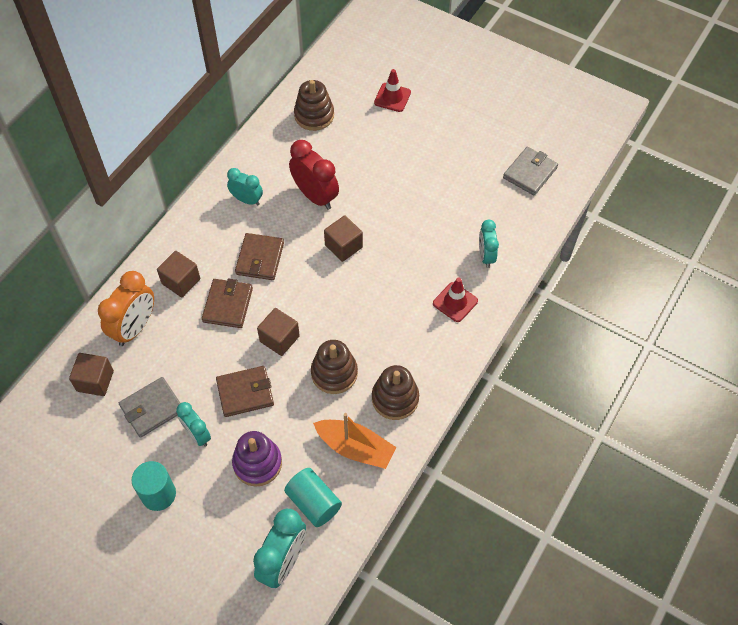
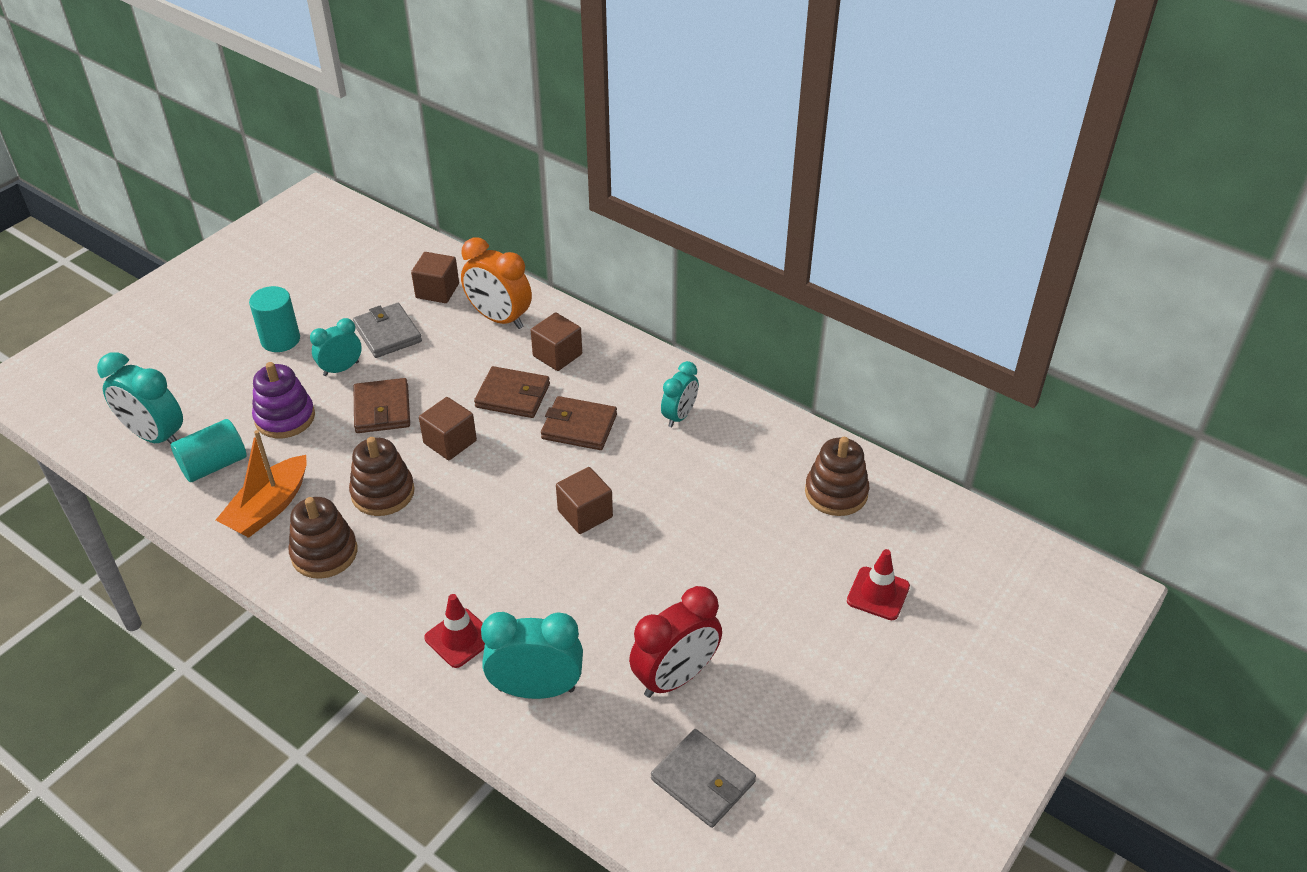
camera: 95 degrees right, 15 degrees down
(315, 196) = (679, 487): red clock -> red clock (675, 678)
(486, 256) = (536, 689): turquoise clock -> turquoise clock, size x1.60

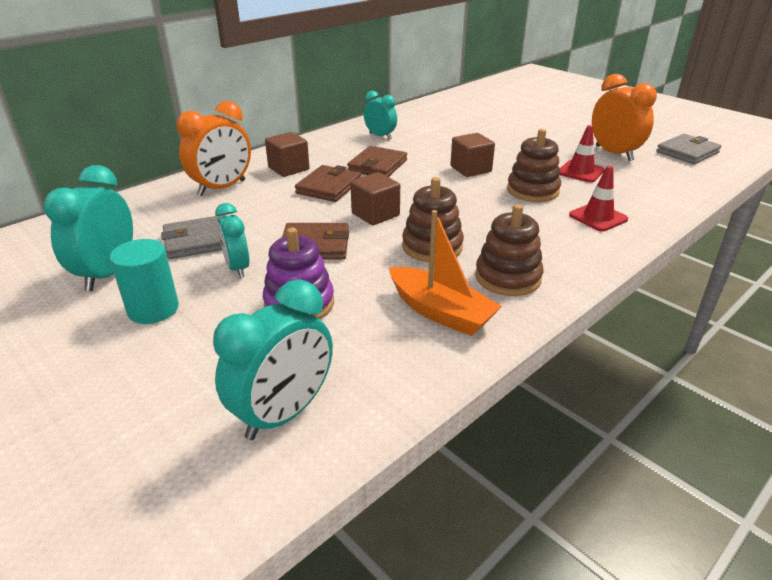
camera: 80 degrees left, 10 degrees down
(214, 465) = (360, 355): turquoise cylinder -> none
(437, 291) = (153, 214): brown cube -> none
(536, 689) = (637, 193): turquoise clock -> turquoise clock (107, 274)
(675, 678) = (614, 153): red clock -> orange clock
(836, 493) = (462, 106): brown stacking toy -> brown stacking toy (532, 191)
(878, 594) = (540, 105): red traffic cone -> red traffic cone (580, 172)

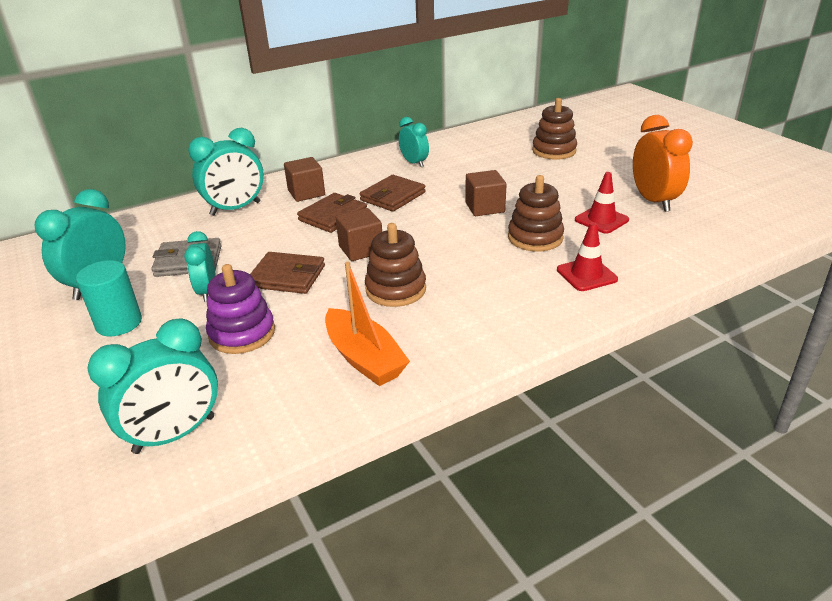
camera: 15 degrees right, 0 degrees up
(222, 188) = (235, 209): orange clock -> turquoise clock
(508, 277) = (450, 330): brown stacking toy -> brown stacking toy (554, 151)
(687, 152) = (742, 206): grey wallet -> none

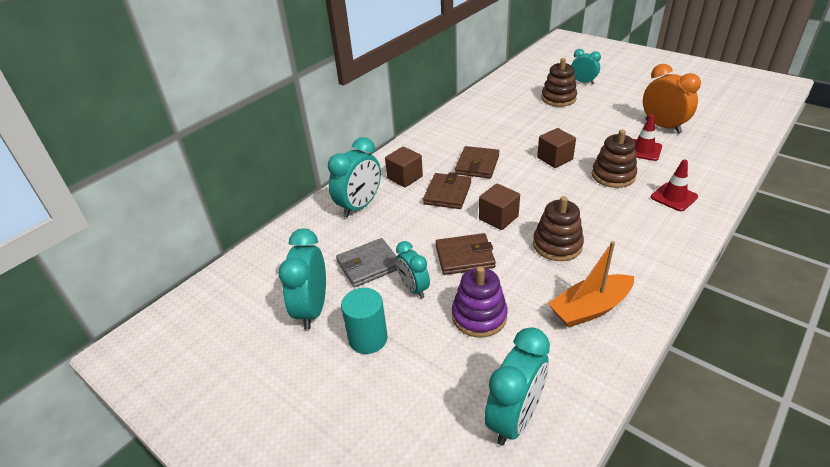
camera: 20 degrees left, 5 degrees up
(364, 358) = (590, 308): orange boat -> orange boat turned 120 degrees clockwise
(414, 163) = (465, 131): turquoise clock -> turquoise clock (583, 82)

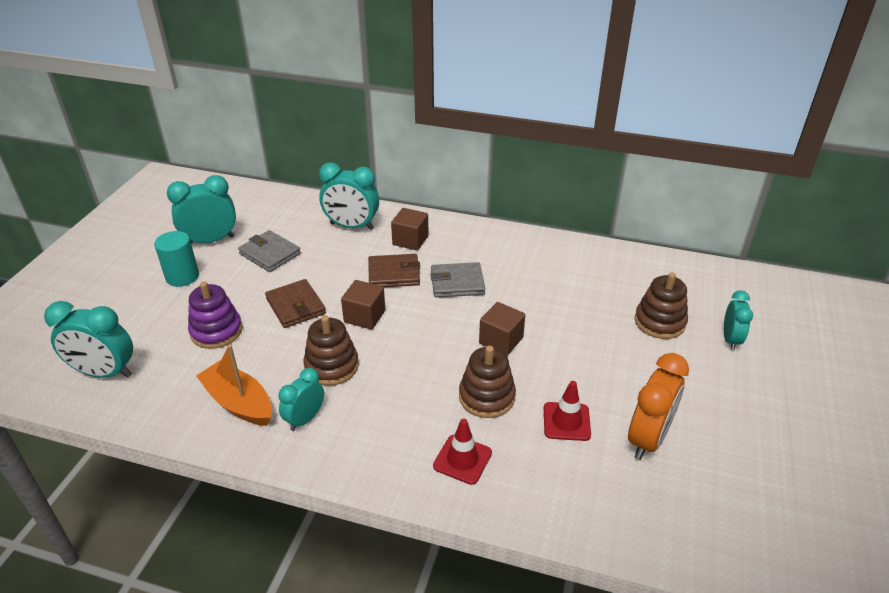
camera: 65 degrees right, 0 degrees up
(414, 288) = (245, 286): turquoise clock -> turquoise clock (305, 419)
(477, 165) = (457, 283): brown wallet -> grey wallet

